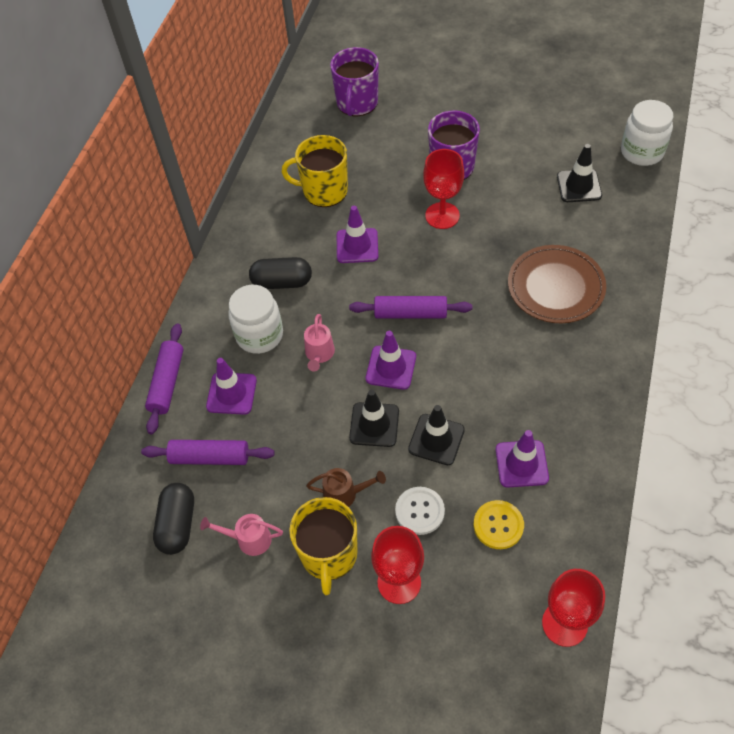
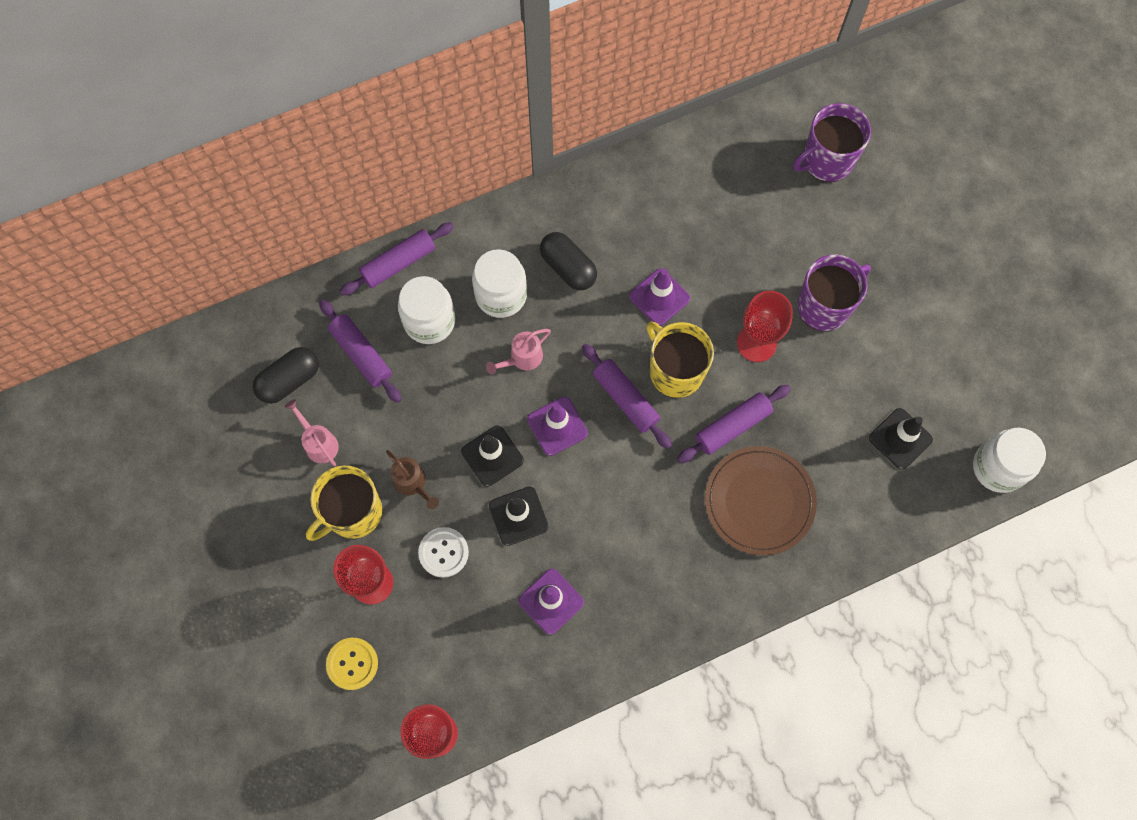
camera: 45 degrees right, 15 degrees up
(231, 393) = (429, 321): purple traffic cone -> white jar
(324, 191) = (696, 219): yellow mug -> yellow mug (675, 371)
(488, 266) = (732, 426): none -> purple rolling pin
(498, 525) = (480, 623): yellow button -> yellow button (352, 663)

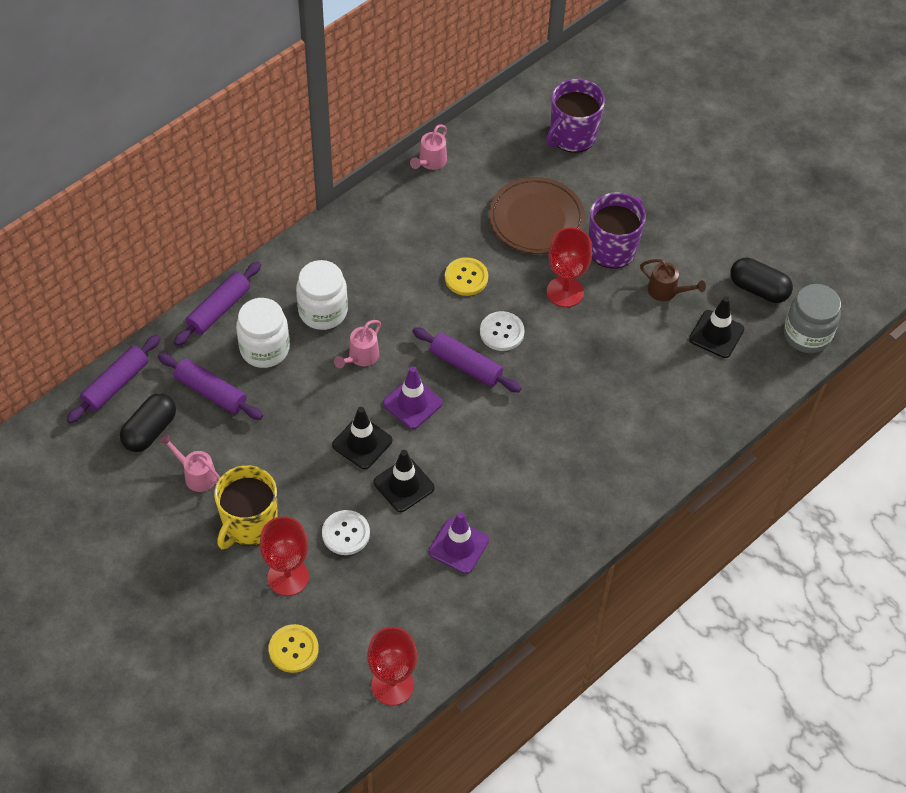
camera: 20 degrees left, 15 degrees down
(413, 483) = (297, 485): brown watering can -> brown watering can (667, 291)
(568, 267) = (376, 274): black capsule -> black capsule (758, 289)
(659, 297) = (466, 277): purple traffic cone -> yellow button
(666, 151) = (430, 162): none -> pink watering can
(675, 371) = (502, 332): yellow mug -> white button
(732, 426) = (568, 362): purple rolling pin -> purple rolling pin (115, 384)
(759, 501) = (614, 415): brown plate -> brown plate (536, 219)
(998, 467) = (807, 334): white jar -> grey jar

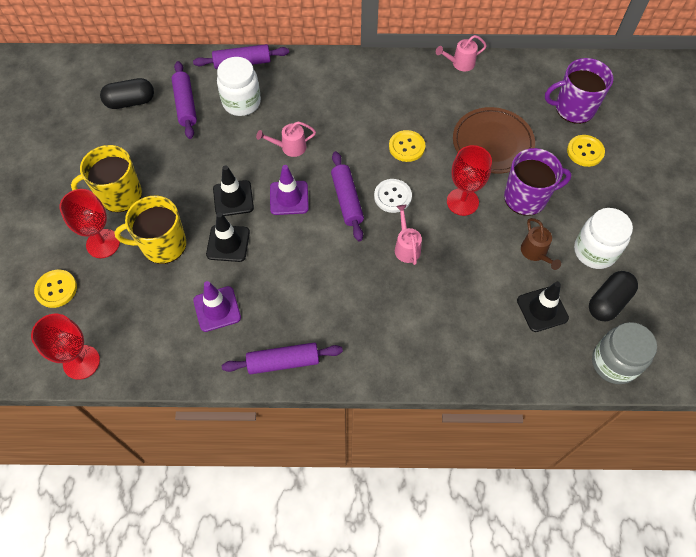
camera: 45 degrees right, 5 degrees up
(115, 384) = (143, 64): purple rolling pin -> purple rolling pin (283, 362)
(196, 474) = (125, 144): pink watering can -> pink watering can (406, 246)
(323, 311) = (298, 105): white jar -> white jar (594, 251)
(346, 533) = (163, 245): white button -> yellow mug
(620, 170) = (585, 151): none -> yellow button
(758, 289) = (608, 302): black capsule -> black capsule turned 60 degrees clockwise

